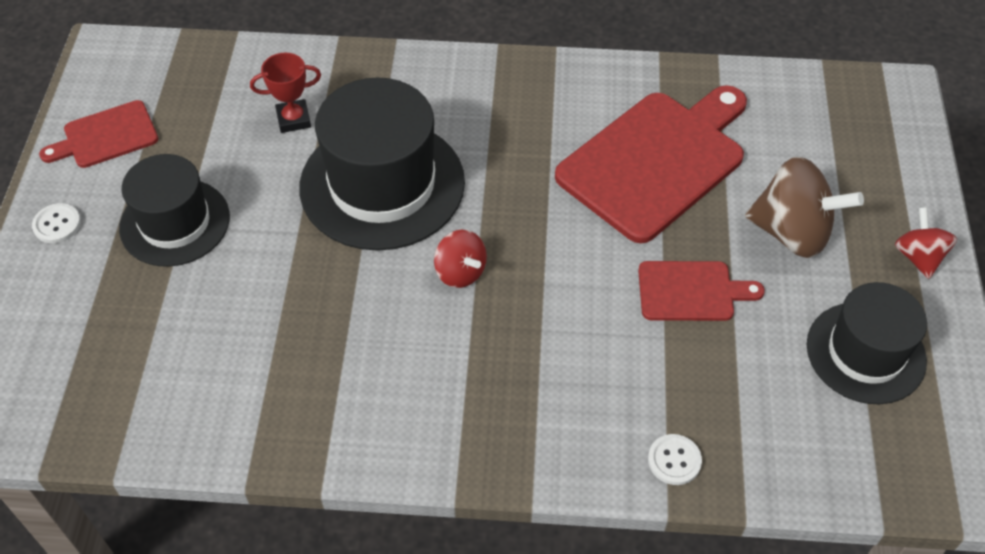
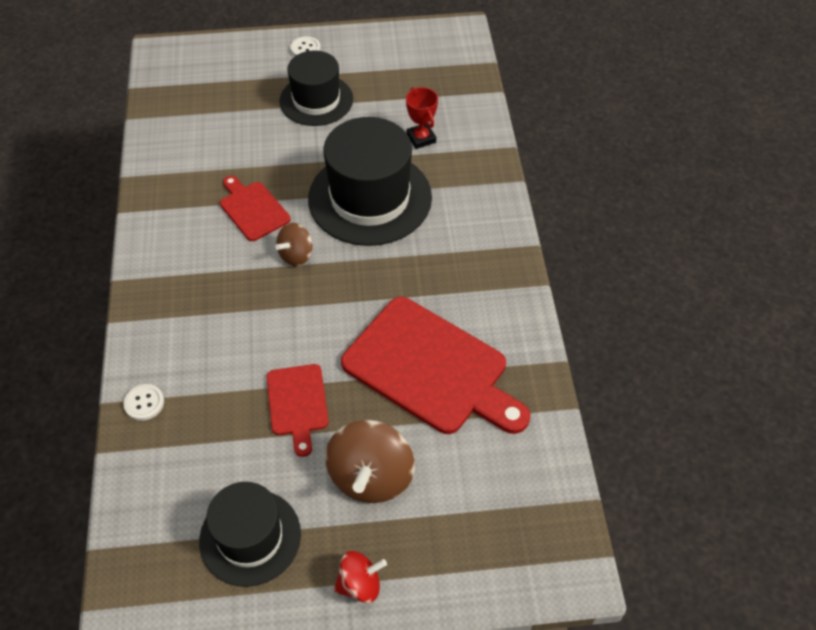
camera: 80 degrees right, 0 degrees up
(106, 136) = (383, 51): red cutting board -> red cutting board (253, 209)
(460, 272) = (296, 255): red spinning top -> brown spinning top

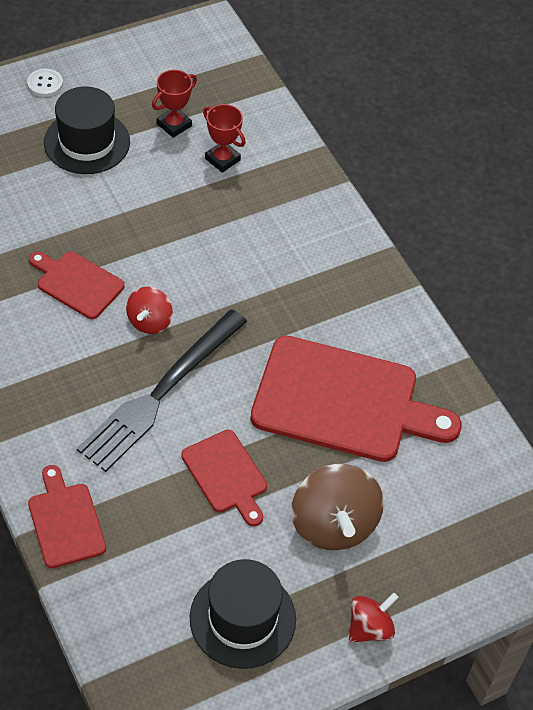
camera: 25 degrees left, 0 degrees up
(144, 403) = (65, 521): white button -> red cutting board
(277, 316) = (161, 392): none -> black fork
(296, 255) = (149, 321): brown spinning top -> red spinning top
(370, 198) = (198, 239): black hat -> none
(394, 102) = (174, 125): none -> red trophy

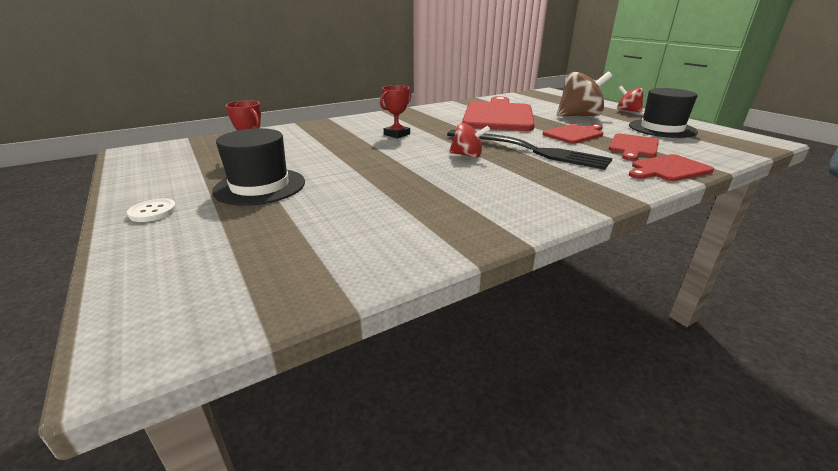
camera: 90 degrees left, 25 degrees down
(77, 283) = (440, 179): red cutting board -> red cutting board (633, 147)
(222, 159) = (300, 143): red trophy -> red trophy (397, 134)

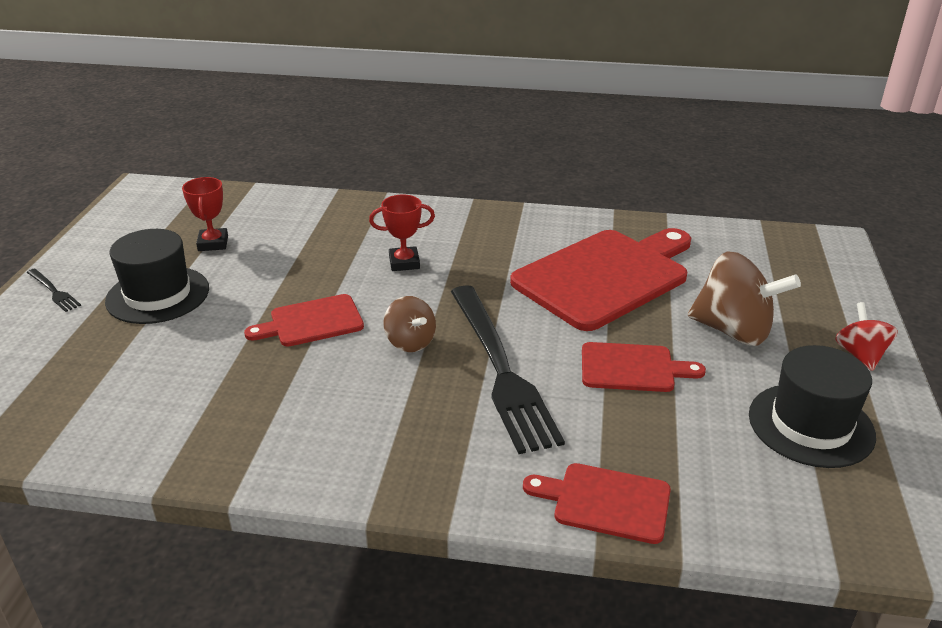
camera: 40 degrees right, 5 degrees up
(153, 212) = (53, 291): white button -> black fork
(467, 155) = (410, 342): red spinning top -> brown spinning top
(633, 147) = (660, 437): red cutting board -> red cutting board (312, 322)

